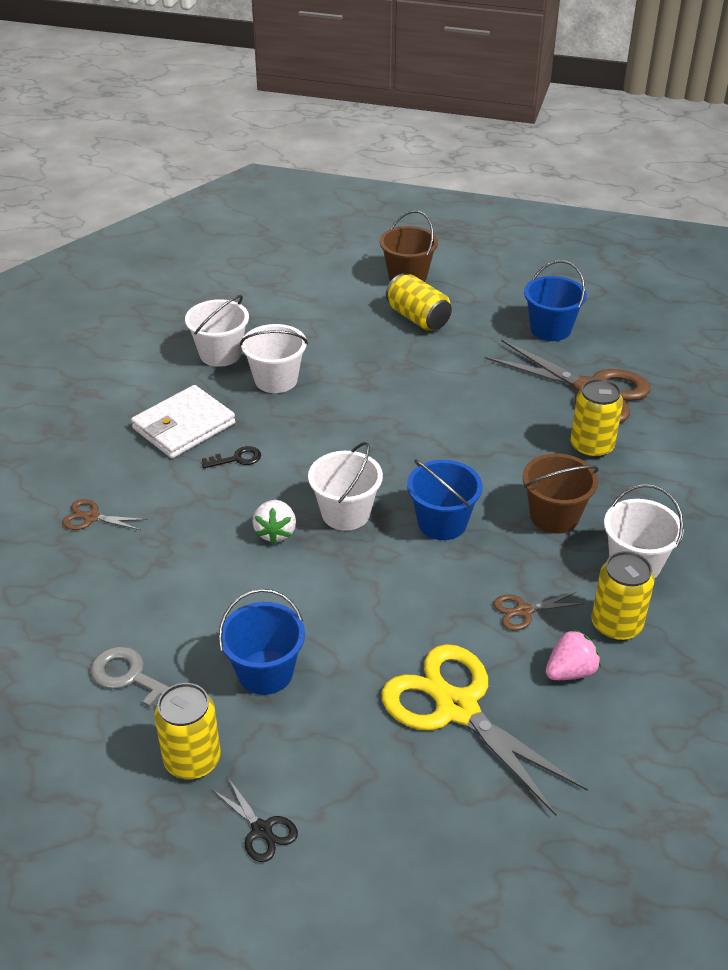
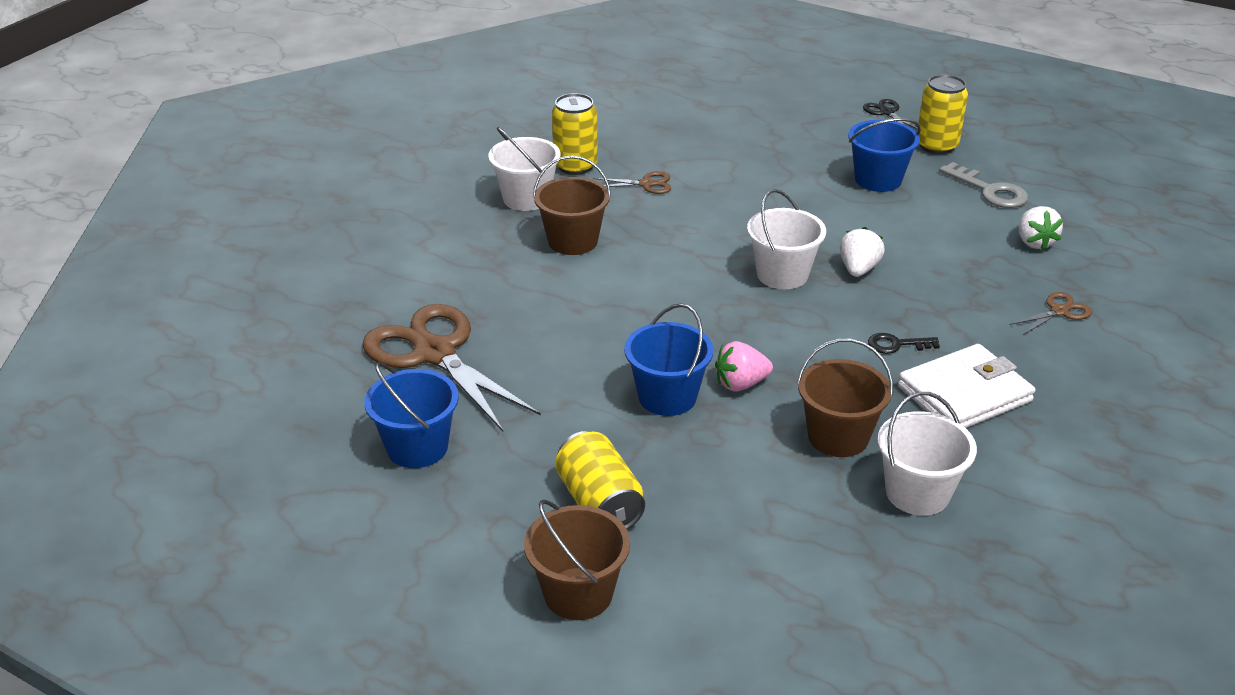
camera: 165 degrees left, 5 degrees down
(91, 517) = (1059, 311): brown scissors -> brown scissors turned 60 degrees counterclockwise
(96, 602) = (1034, 242): none -> white strawberry
(276, 380) = (838, 437): white bucket -> brown bucket
(442, 523) = (686, 252): blue bucket -> blue bucket (667, 397)
(456, 708) = (730, 143): yellow scissors -> none
(570, 671) = (632, 148): pink strawberry -> pink strawberry (740, 384)
(591, 447) = (486, 293): yellow can -> none

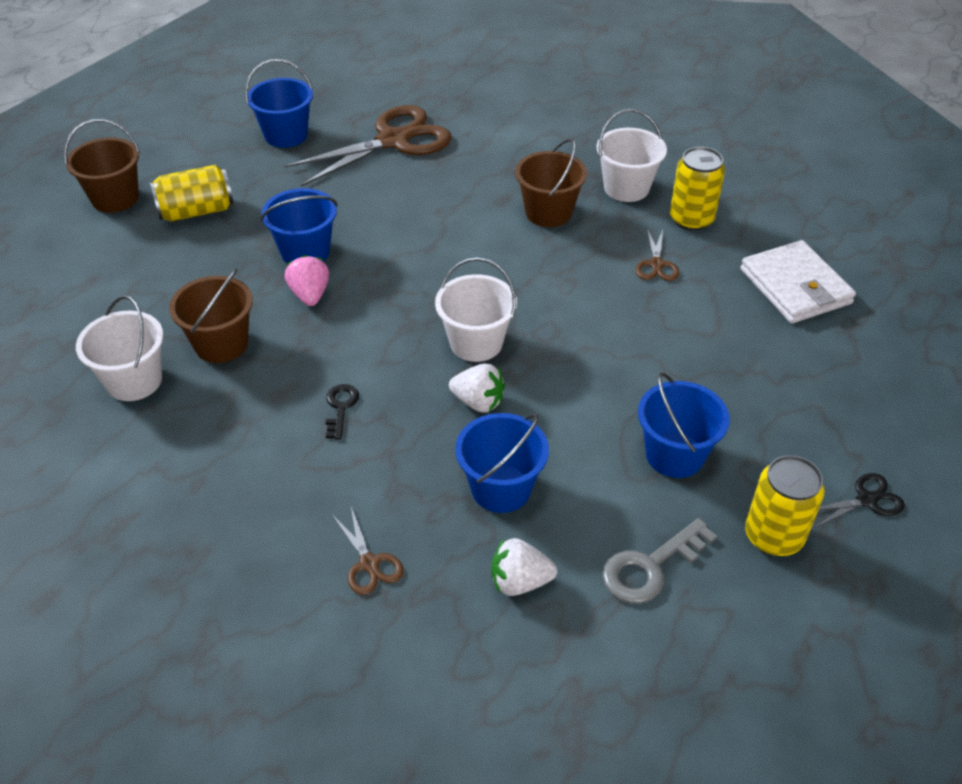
camera: 95 degrees right, 10 degrees up
(950, 254) = (501, 488): none -> blue bucket
(964, 394) = (251, 442): white wallet -> white wallet (795, 286)

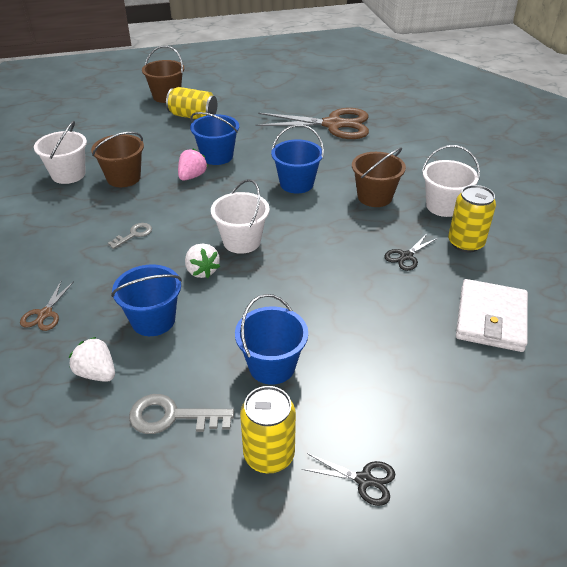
camera: 40 degrees right, 5 degrees down
(286, 135) = (281, 100): blue bucket -> blue bucket (296, 184)
(340, 407) = (134, 234): black key -> grey key
(656, 264) = (406, 256): brown scissors -> black scissors

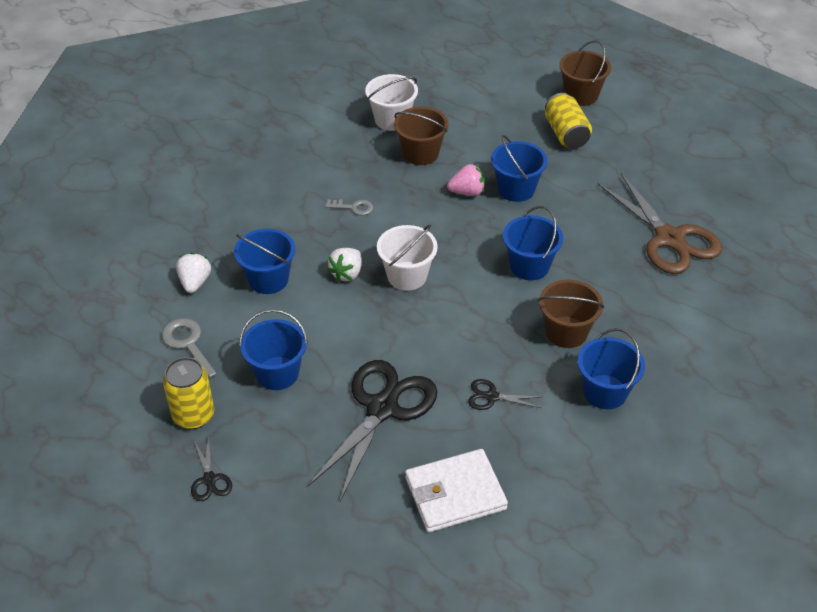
camera: 55 degrees right, 5 degrees up
(45, 314) = (226, 219): brown scissors -> none
(370, 318) = (382, 408): none -> black scissors
(443, 206) = (605, 392): white bucket -> blue bucket
(465, 243) = (556, 433): yellow can -> none

